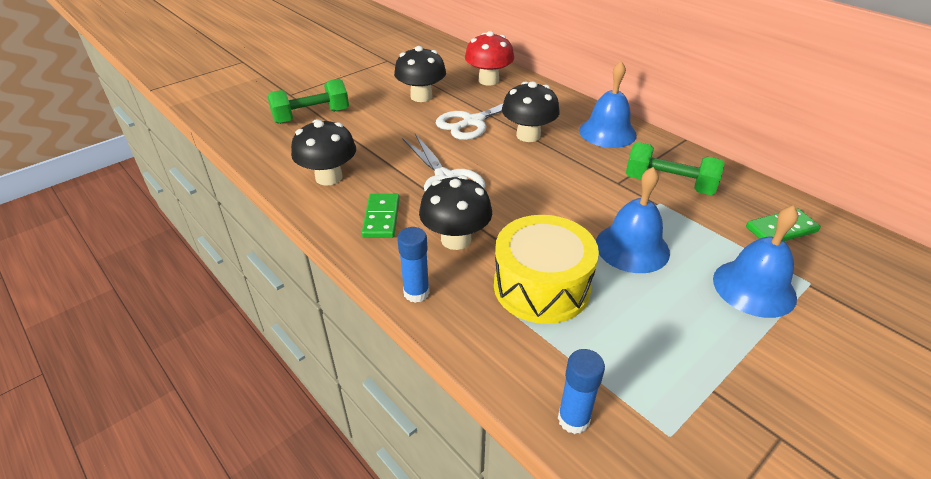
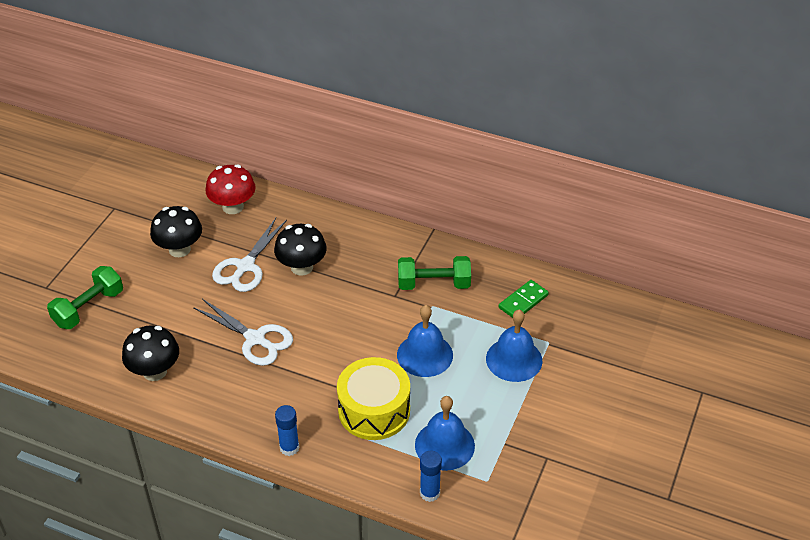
camera: 25 degrees left, 5 degrees up
(381, 218) = (225, 395): green domino -> none
(456, 239) = (294, 393): black mushroom -> none
(607, 132) = (367, 241): blue bell -> blue bell (444, 445)

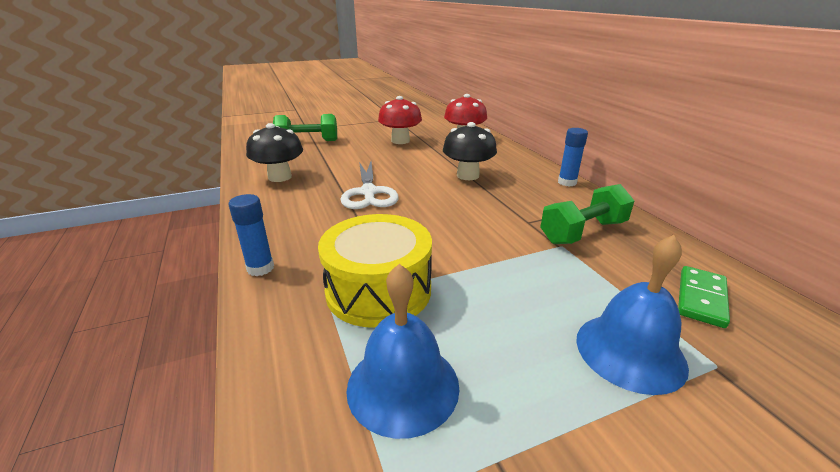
camera: 45 degrees right, 15 degrees down
(179, 249) = (400, 141): black mushroom -> red mushroom
(245, 266) = (427, 160): white scissors -> none
(425, 355) = (502, 277): blue bell -> none
(430, 493) = (294, 436): blue glue stick -> blue glue stick (567, 182)
(433, 284) = (583, 232): green dumbbell -> green dumbbell turned 75 degrees counterclockwise
(523, 301) = (701, 298): green domino -> green domino turned 60 degrees counterclockwise

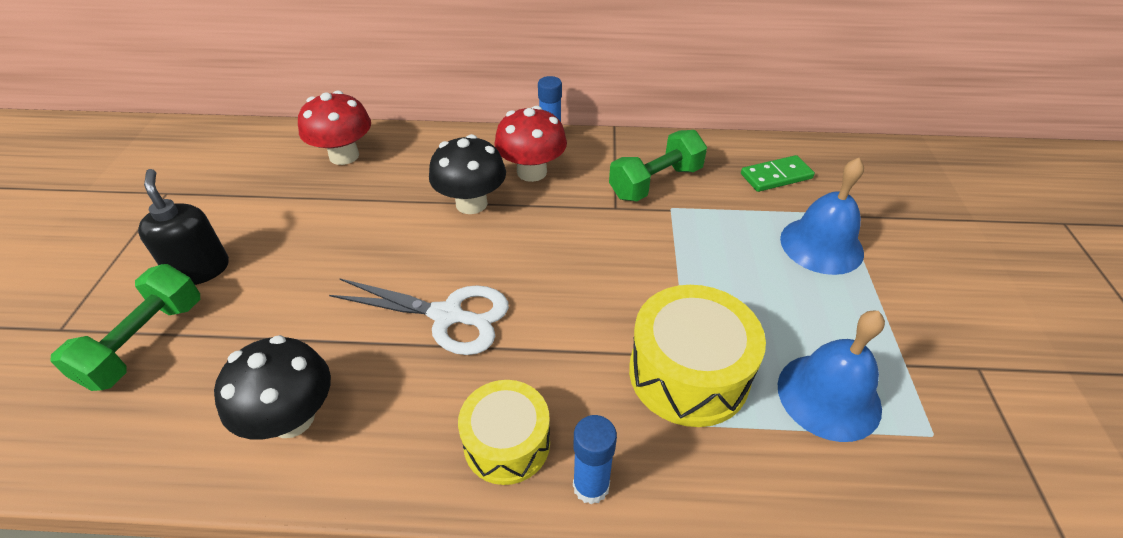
camera: 65 degrees left, 15 degrees up
(284, 232) = (507, 443): none -> yellow drum
(355, 137) = (200, 269): none -> black soap dispenser
(400, 141) = (282, 222): red mushroom -> red mushroom (532, 172)
(583, 232) = (655, 182): green dumbbell -> green dumbbell turned 60 degrees clockwise
(701, 298) = (776, 176): green domino -> green domino turned 75 degrees counterclockwise

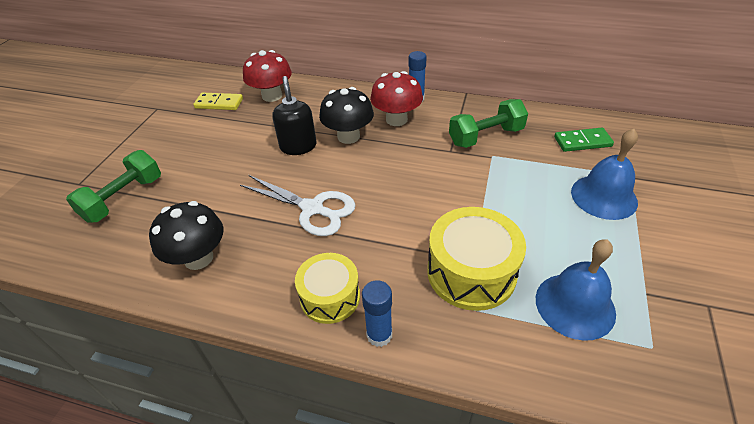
camera: 15 degrees right, 0 degrees up
(200, 269) = (165, 158): black soap dispenser -> black soap dispenser (298, 146)
(265, 175) = (219, 103): none -> yellow domino

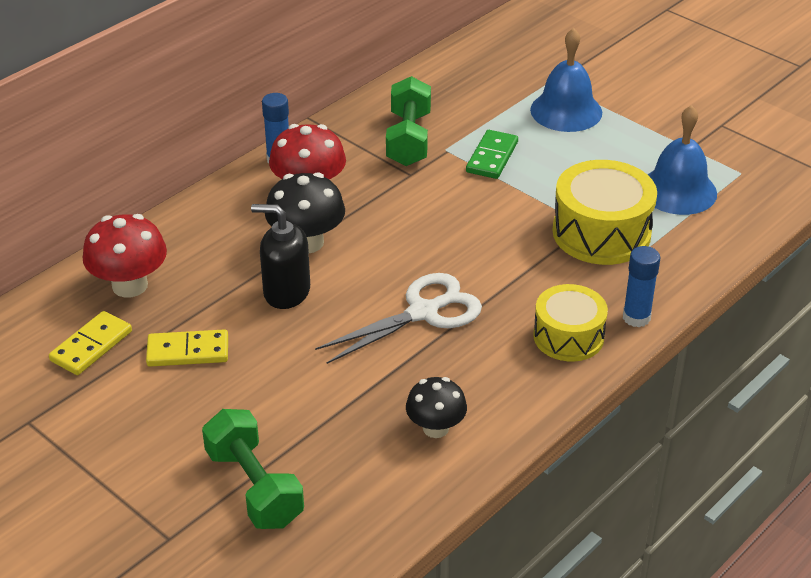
camera: 65 degrees left, 5 degrees down
(198, 258) = (435, 428): black mushroom -> black mushroom, size x0.67
(229, 133) = (188, 351): none -> yellow domino
(582, 142) = (477, 82): green domino -> green domino (492, 157)

